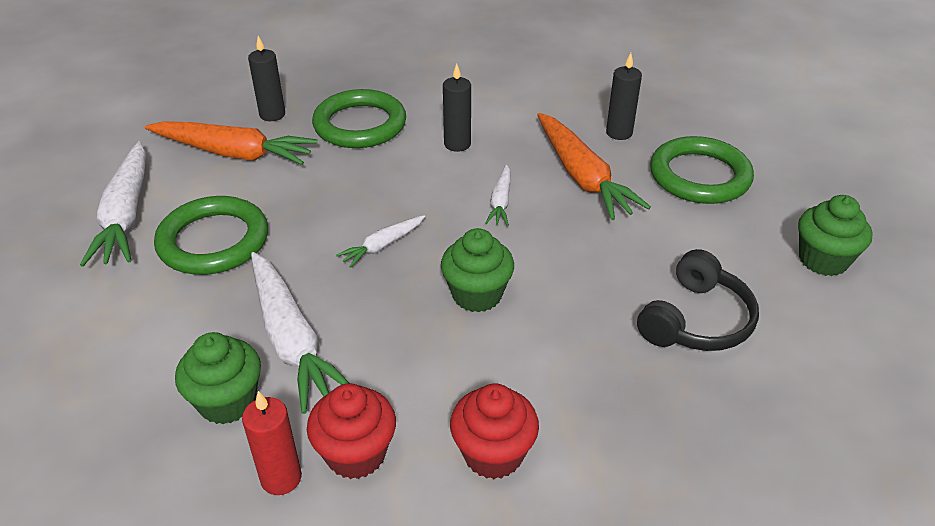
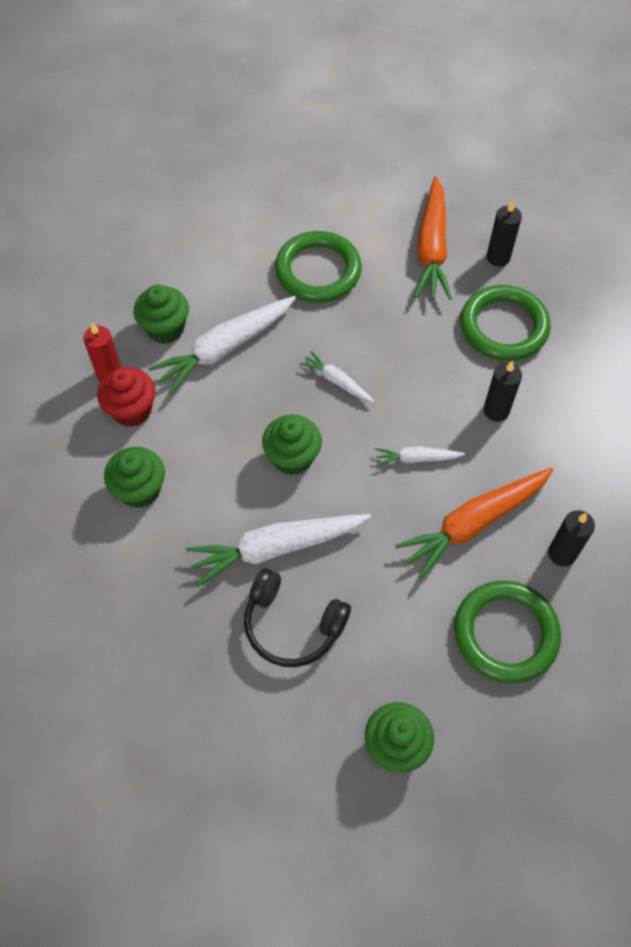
camera: 80 degrees right, 20 degrees up
(126, 215) = (335, 208): white carrot -> white carrot (276, 548)
(493, 454) = (140, 490): red cupcake -> green cupcake

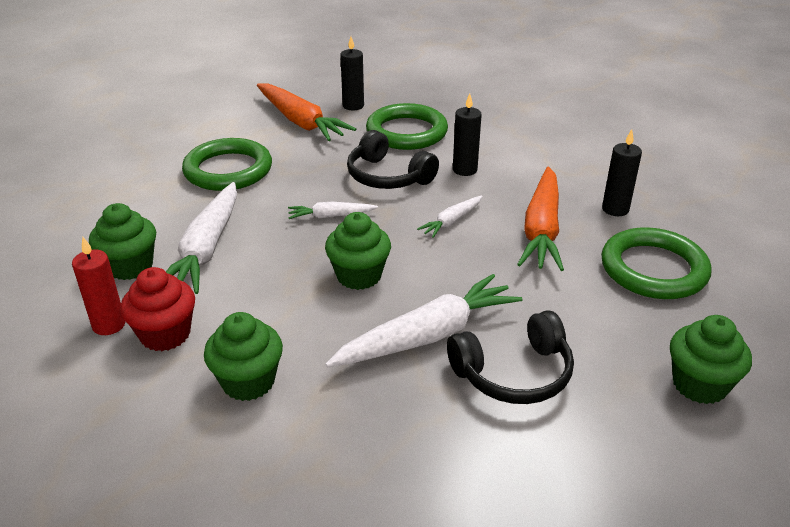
camera: 45 degrees left, 25 degrees down
(276, 548) = (428, 336): white carrot -> white carrot turned 150 degrees counterclockwise
(426, 370) = (388, 176): none -> black headphones

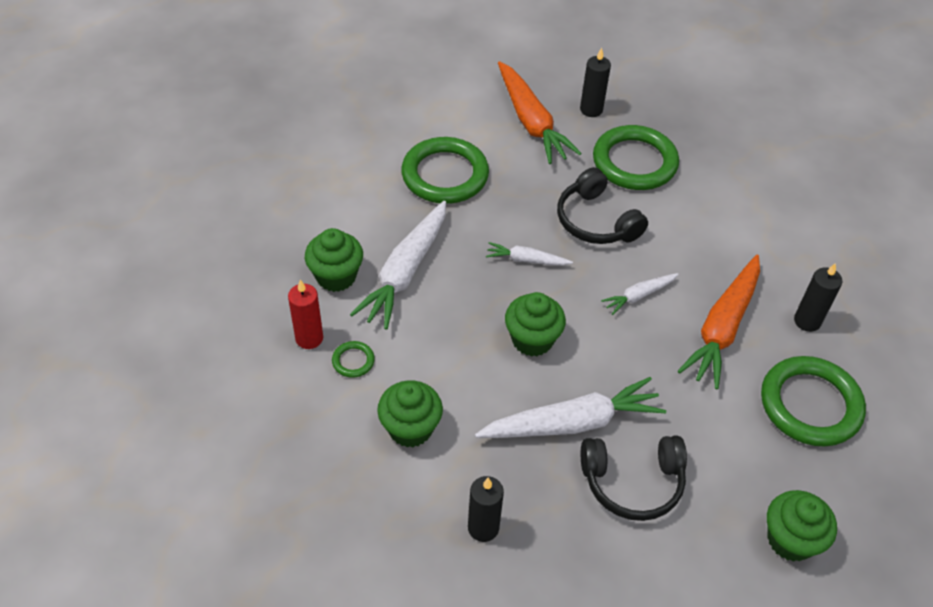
camera: 15 degrees right, 15 degrees up
(165, 334) = (353, 361): red cupcake -> green ring
(464, 170) = (675, 230): black candle -> black candle (483, 528)

